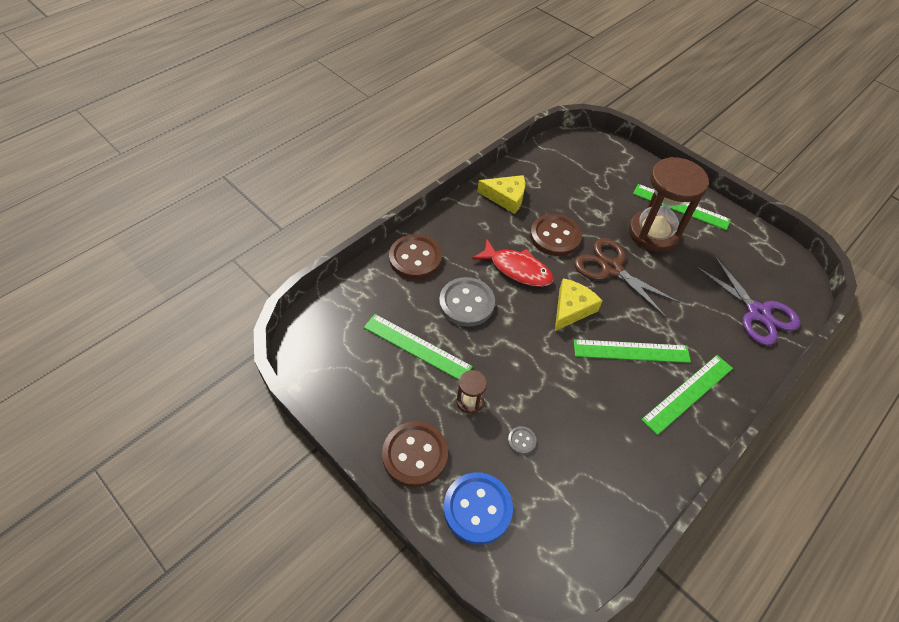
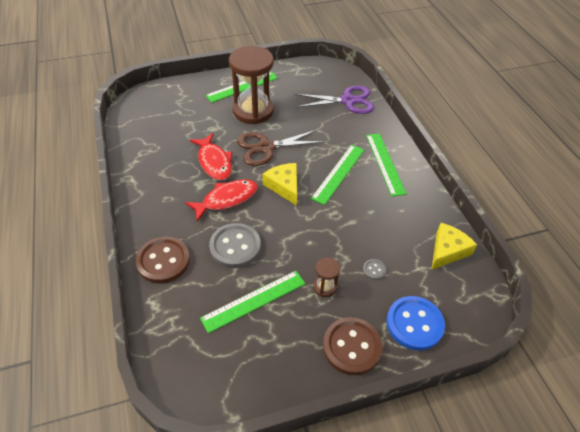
camera: 60 degrees left, 5 degrees down
(506, 197) = (152, 171): yellow cheese -> yellow cheese (447, 251)
(555, 236) = (214, 162): brown button -> red fish

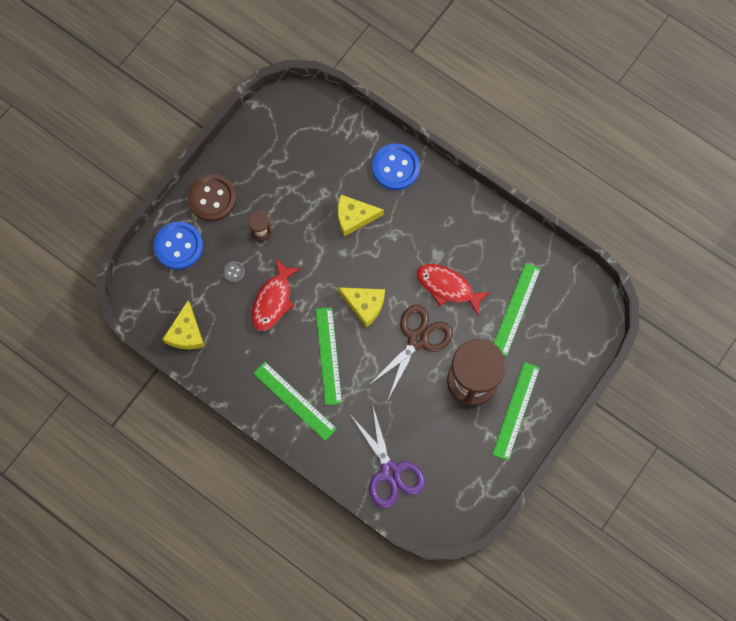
camera: 145 degrees right, 25 degrees up
(163, 261) = (395, 167): brown button -> blue button
(227, 199) = (400, 255): red fish -> red fish (273, 300)
(235, 246) = (354, 217): grey button -> yellow cheese
(254, 301) = (303, 184): green ruler -> green ruler (515, 309)
(348, 101) = (390, 472): purple scissors -> purple scissors turned 75 degrees counterclockwise

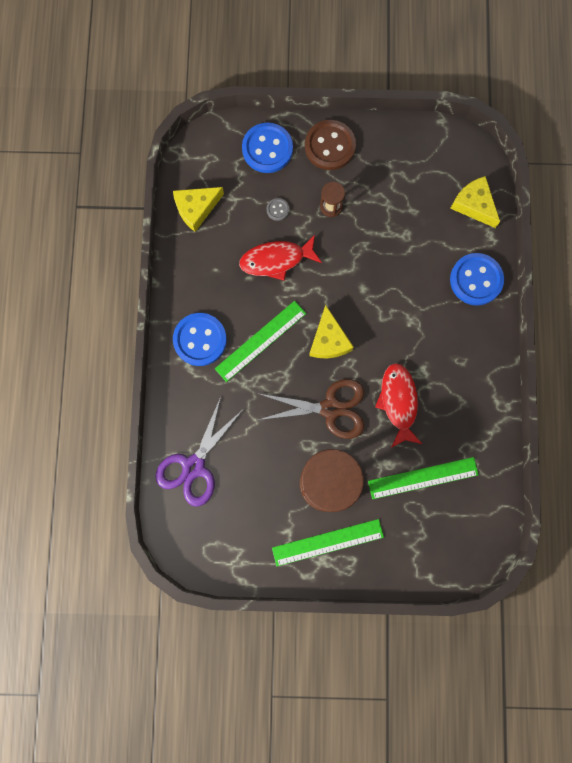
camera: 55 degrees right, 5 degrees up
(294, 401) = (200, 340): green ruler -> blue button
(354, 217) = (402, 276): yellow cheese -> yellow cheese (474, 205)

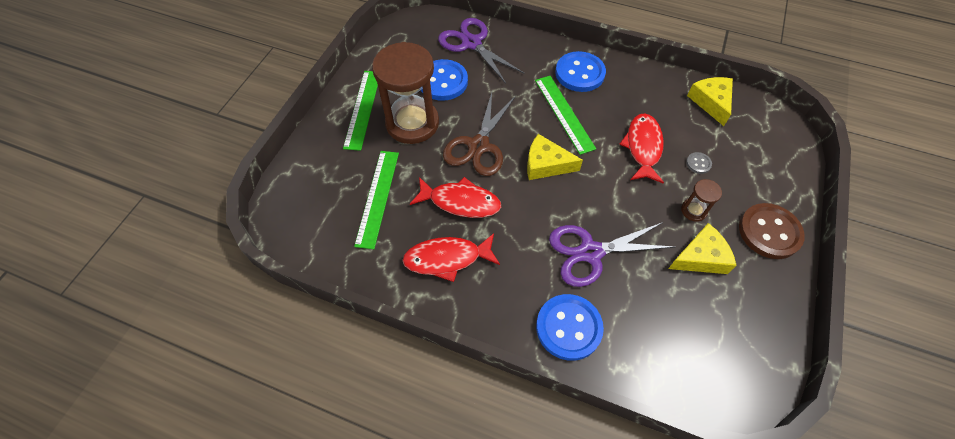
camera: 110 degrees right, 20 degrees down
(267, 149) = (771, 174): blue button -> blue button (443, 81)
(404, 279) = (590, 252): none -> purple scissors
(457, 392) = (447, 258): none -> red fish
(474, 205) = (668, 363): yellow cheese -> yellow cheese (700, 257)

